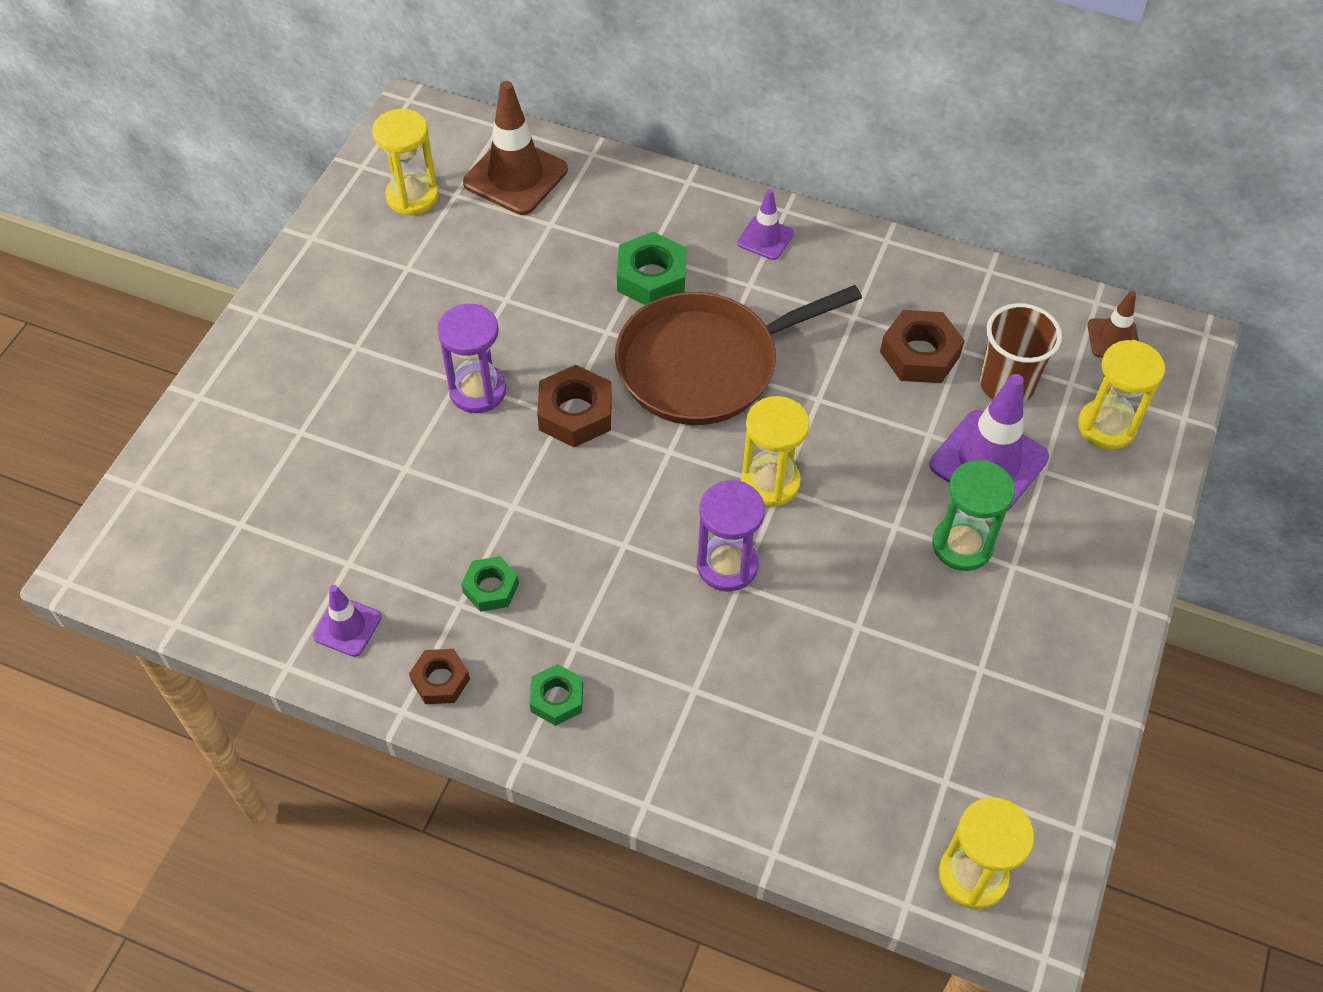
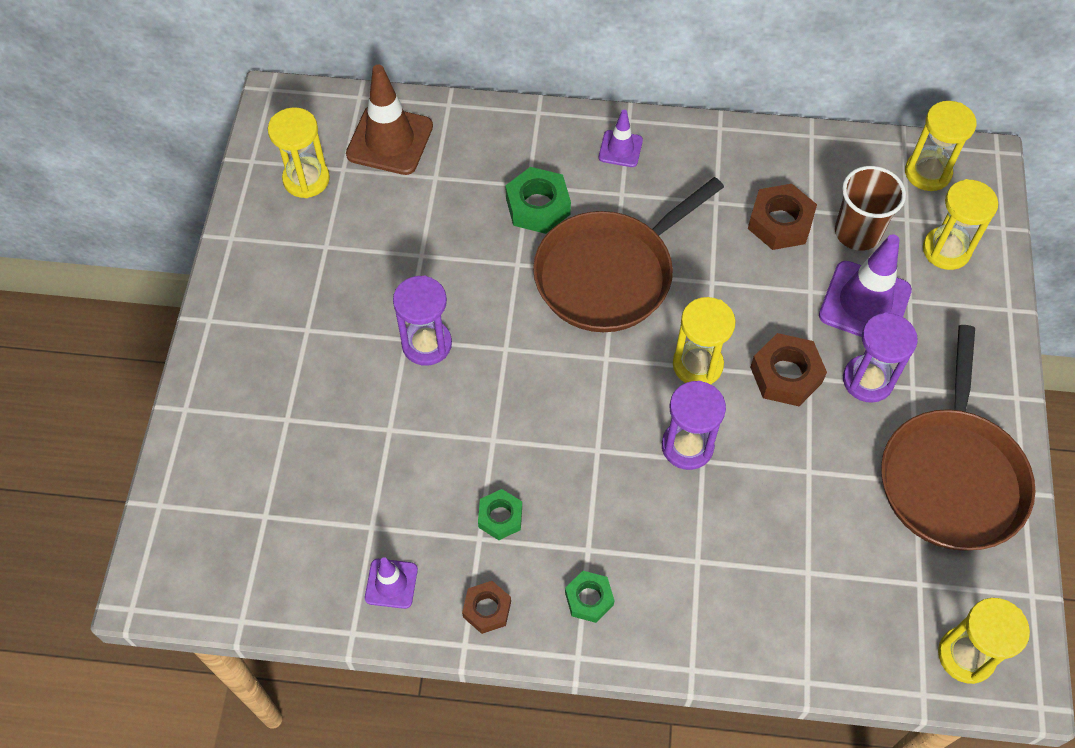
camera: 15 degrees left, 5 degrees up
(575, 413) = (516, 344): brown nut -> brown nut (786, 375)
(962, 545) = (867, 380): green hourglass -> purple hourglass
(1025, 674) = (951, 477): none -> brown pan
(1113, 339) = (927, 172): brown traffic cone -> yellow hourglass

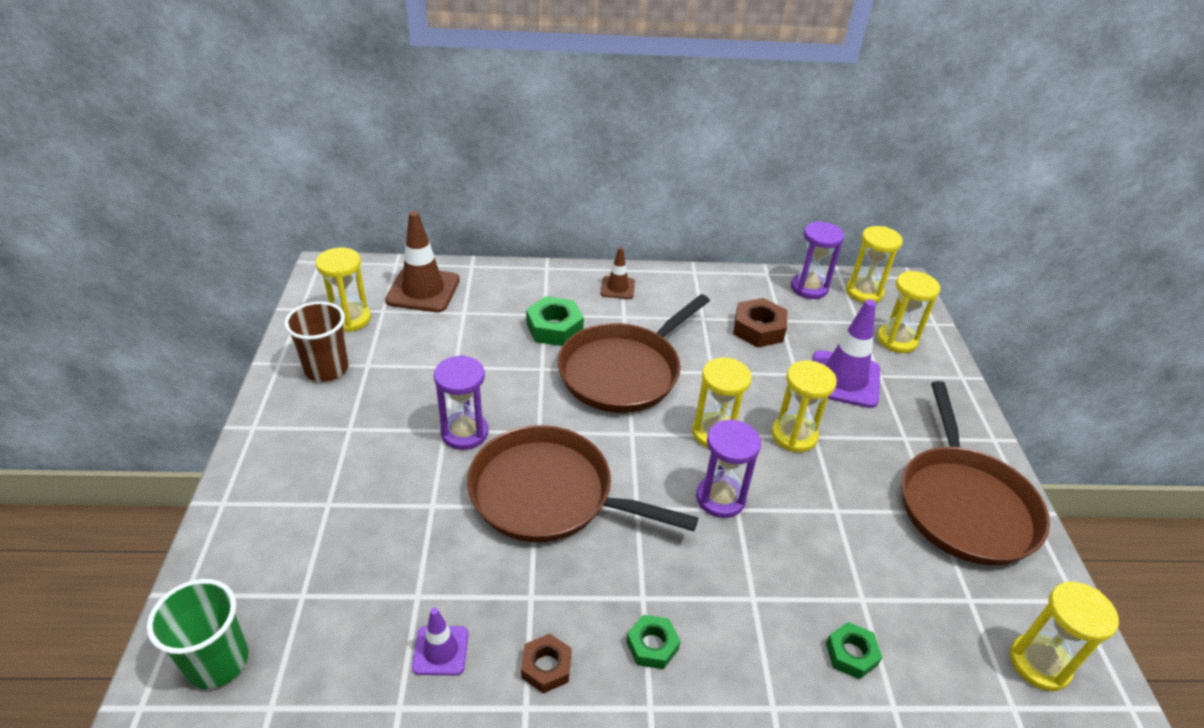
camera: 10 degrees left, 20 degrees down
(193, 574) = (217, 662): none -> green cup
(500, 517) = (550, 575): green nut -> green nut (851, 654)
(507, 426) = (548, 494): none -> brown pan
(620, 149) = (617, 288): purple traffic cone -> brown traffic cone
(786, 375) = (794, 435): brown nut -> yellow hourglass
(857, 232) = (822, 332): brown cup -> brown cup (326, 369)
(867, 380) = (865, 435): purple hourglass -> purple hourglass (809, 288)

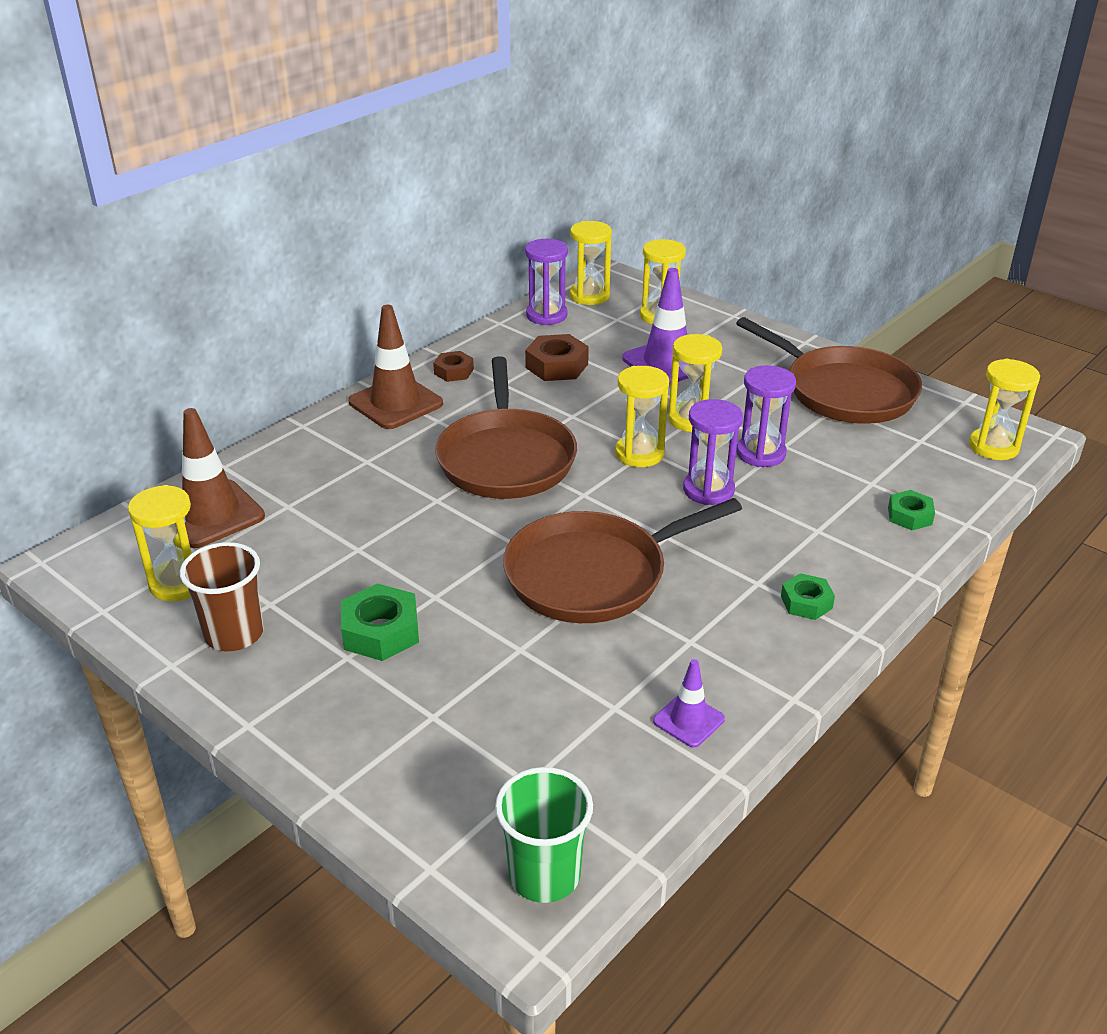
camera: 45 degrees left, 5 degrees down
(464, 433) = (455, 586): purple hourglass -> purple hourglass (760, 453)
(546, 667) = (768, 668): brown nut -> brown nut (453, 371)
(554, 328) = (394, 465): green nut -> green nut (381, 631)
(617, 288) = (395, 403): brown traffic cone -> brown traffic cone, size x1.84

